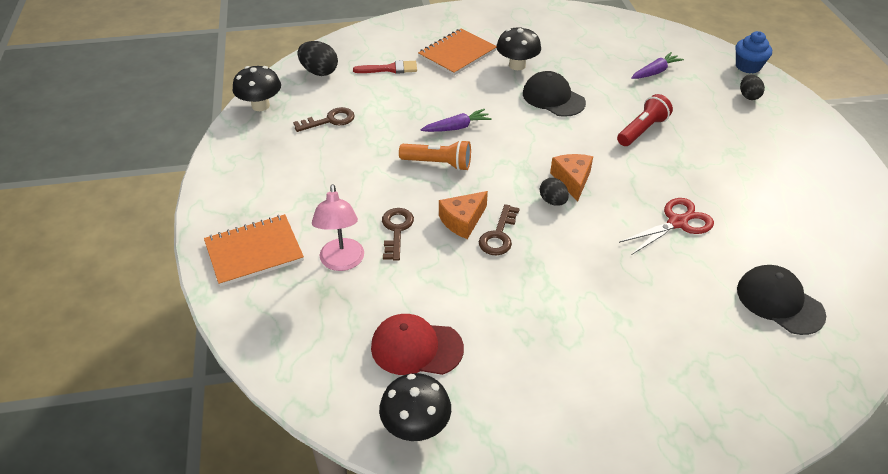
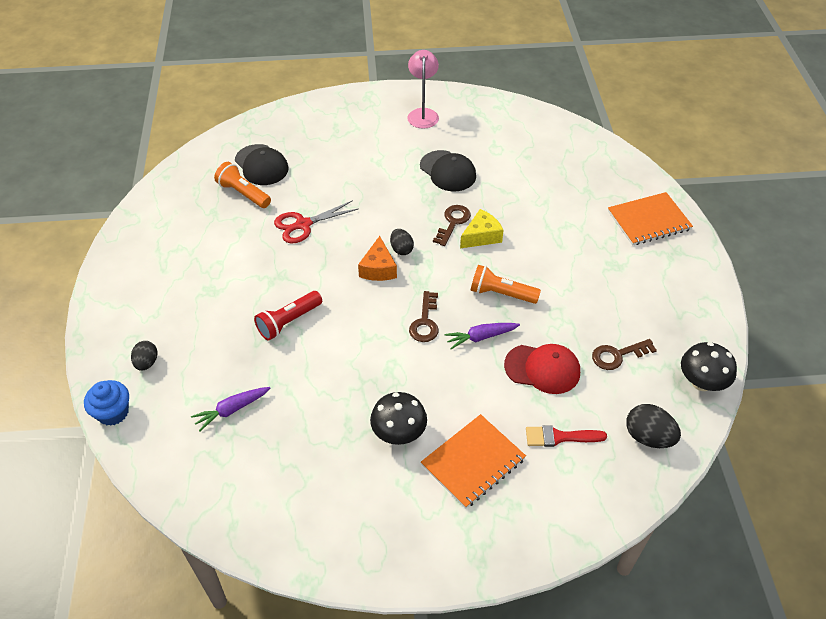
camera: 175 degrees left, 5 degrees up
(342, 262) = (577, 209): pink lamp -> pink lamp (423, 114)
(396, 230) = (536, 231): brown key -> brown key (425, 322)
(416, 347) = (518, 152): red cap -> red cap (542, 369)
(416, 426) = (517, 116): black mushroom -> none
(462, 221) = (481, 236): orange cheese -> yellow cheese
(553, 98) = (368, 373): black cap -> black cap (448, 171)
(774, 258) = (243, 193): none -> orange flashlight

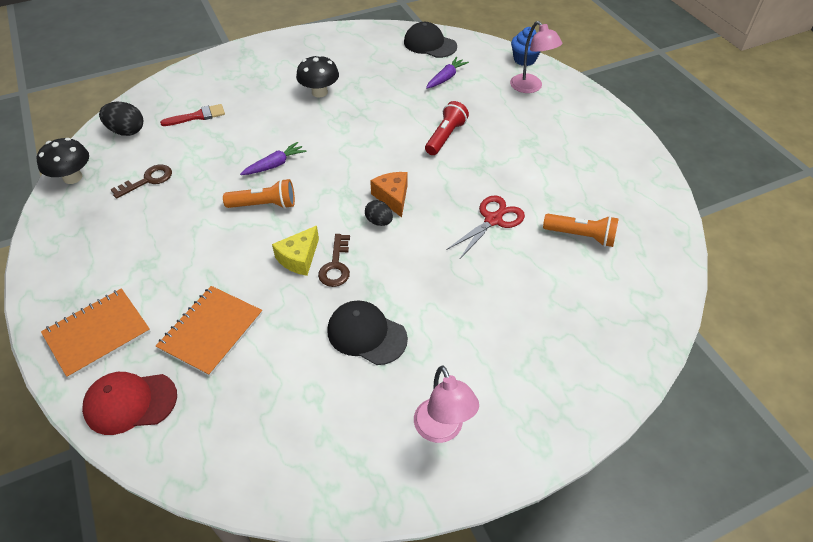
camera: 160 degrees right, 0 degrees up
(147, 363) = (530, 87): black egg -> pink lamp
(261, 165) = (593, 276): black cap -> black cap (430, 44)
(425, 322) = (328, 164): brown key -> none
(473, 462) = (260, 90): orange notebook -> orange notebook (211, 331)
(542, 369) = (216, 155): red cap -> red cap (130, 403)

